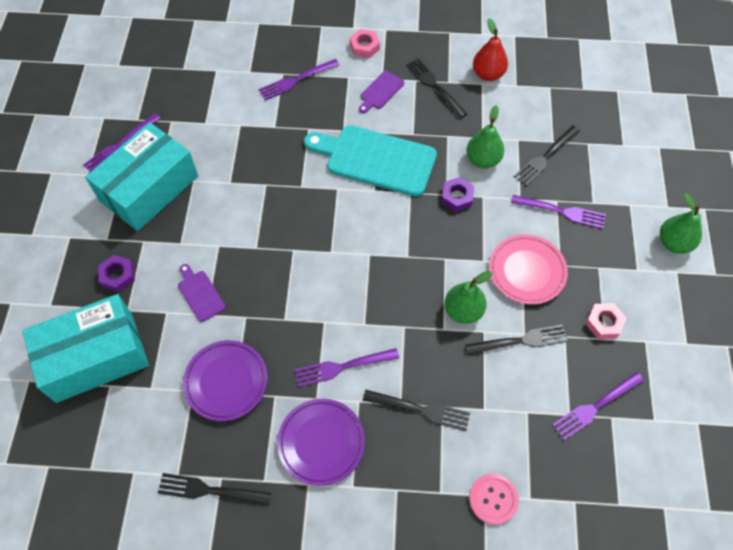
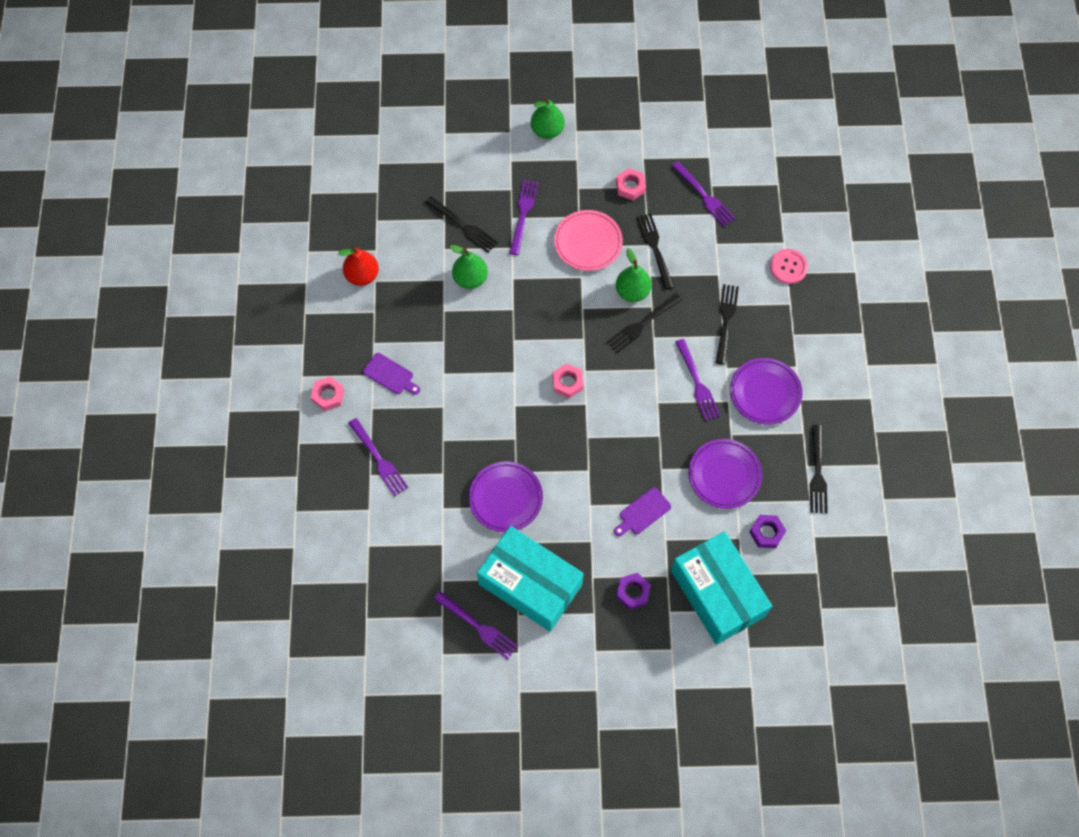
camera: 95 degrees left, 5 degrees up
(240, 174) = (505, 498): none -> purple plate
(357, 237) = (567, 383): none -> pink nut
(376, 159) = (477, 373): turquoise cutting board -> none
(434, 86) = (380, 324): black fork -> black fork (642, 324)
(457, 197) = (515, 300): purple nut -> purple nut (767, 533)

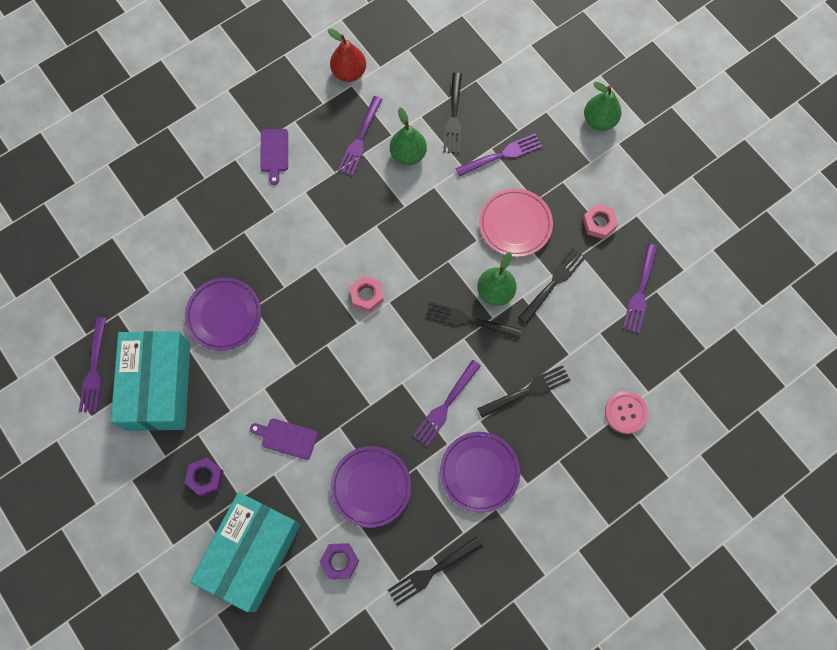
camera: 55 degrees right, 5 degrees up
(328, 395) = (223, 120): pink nut -> none
(379, 460) = (193, 195): purple fork -> purple fork (360, 139)

